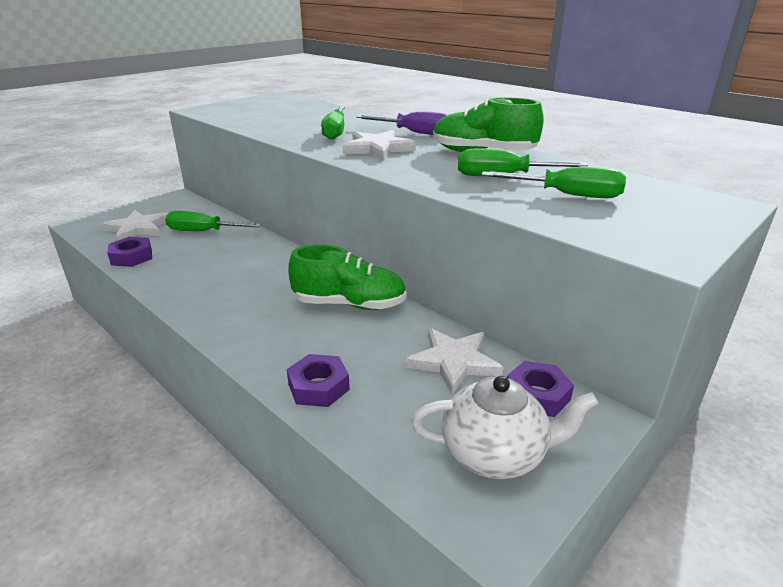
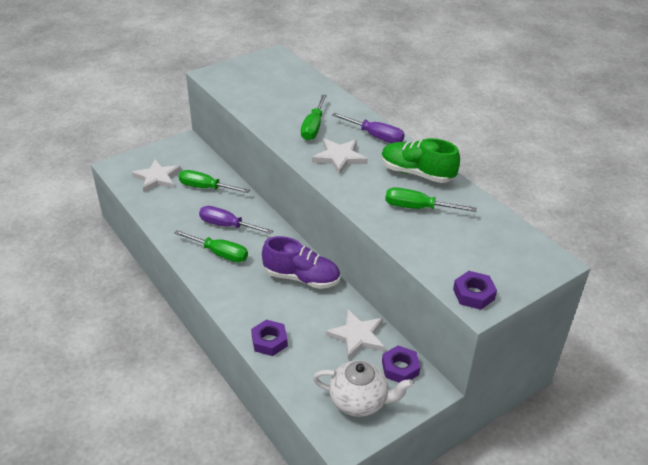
camera: 10 degrees right, 10 degrees up
(131, 257) = (154, 209): purple nut -> purple nut (473, 294)
(235, 262) = (227, 225): none -> purple screwdriver
(349, 304) = (302, 278): green shoe -> purple shoe
(566, 195) = (450, 236): green screwdriver -> green screwdriver (219, 253)

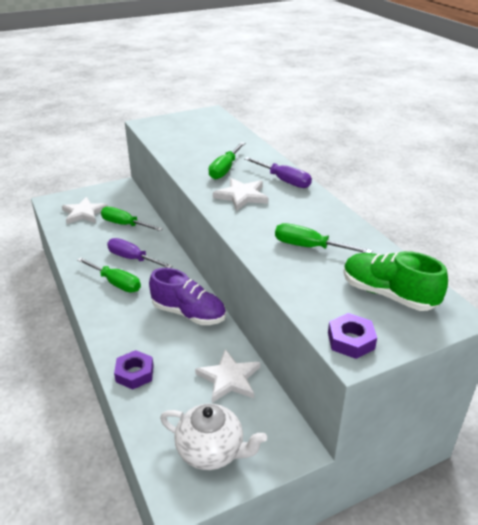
camera: 10 degrees right, 5 degrees down
(400, 368) = (267, 419): purple nut -> none
(416, 173) = (317, 215): green shoe -> green shoe (388, 294)

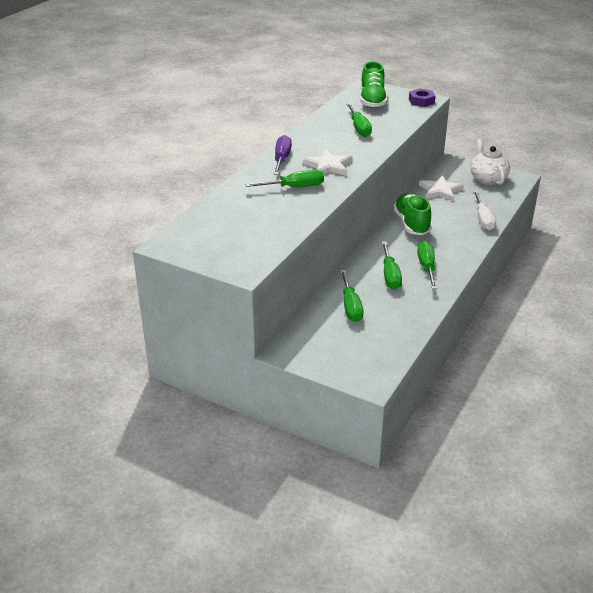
camera: 125 degrees left, 0 degrees up
(84, 213) = (363, 343): white star -> none
(133, 259) = (390, 275): purple screwdriver -> green screwdriver
(134, 373) = (483, 219): purple nut -> white screwdriver
(189, 313) = (411, 224): purple shoe -> green shoe

